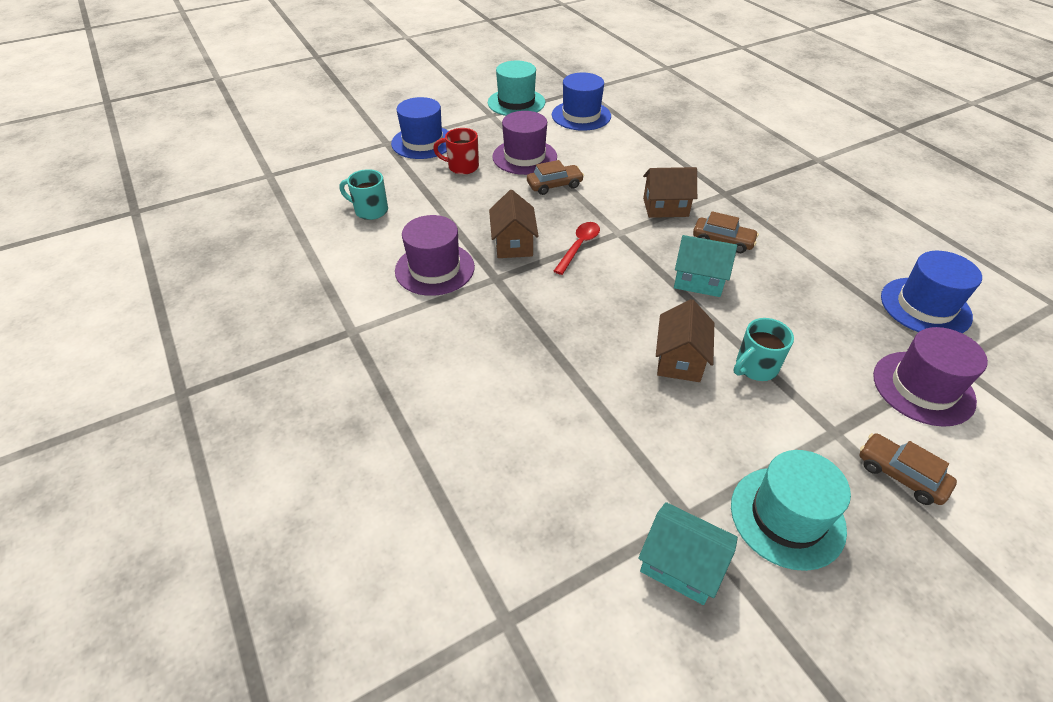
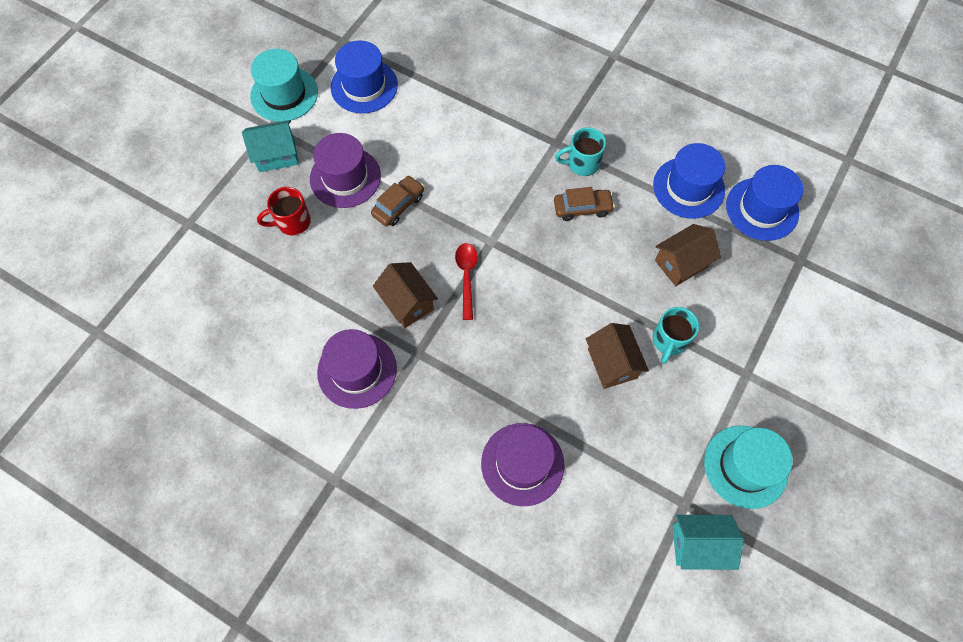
camera: 30 degrees left, 20 degrees up
(370, 210) = (243, 328): turquoise mug -> turquoise mug (582, 163)
(423, 142) = (226, 204): blue hat -> blue hat (688, 187)
(665, 207) = (514, 187): brown house -> brown house (681, 263)
(698, 281) = (585, 267): turquoise house -> turquoise house (277, 155)
(900, 475) = (800, 389): brown car -> none
(923, 388) = (788, 298): purple hat -> purple hat (522, 464)

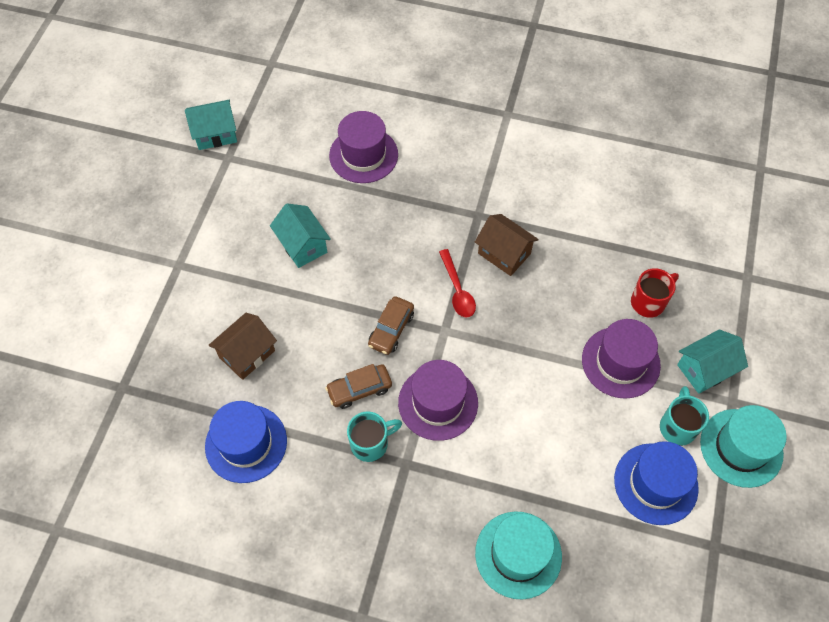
camera: 165 degrees right, 5 degrees down
(357, 370) = (524, 190): purple hat -> purple hat (438, 402)
(398, 205) = (552, 345): brown car -> brown car (391, 329)
(612, 363) = (302, 245): brown house -> turquoise house
(669, 341) = (252, 276): turquoise mug -> turquoise mug (677, 426)
(745, 466) = (179, 193): turquoise hat -> turquoise hat (518, 554)
(762, 209) = (162, 437): blue hat -> none

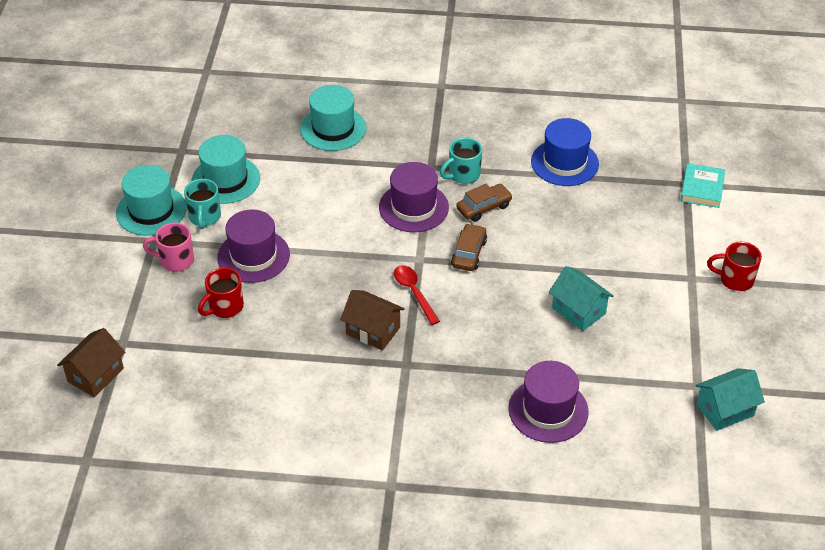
camera: 170 degrees right, 15 degrees down
(108, 377) = (702, 188): none -> turquoise book
(138, 256) = (734, 279): none -> red mug
(247, 354) = (592, 219): brown house -> brown house (95, 375)
(655, 483) = (225, 180): blue hat -> turquoise hat
(705, 369) = (175, 260): turquoise house -> pink mug

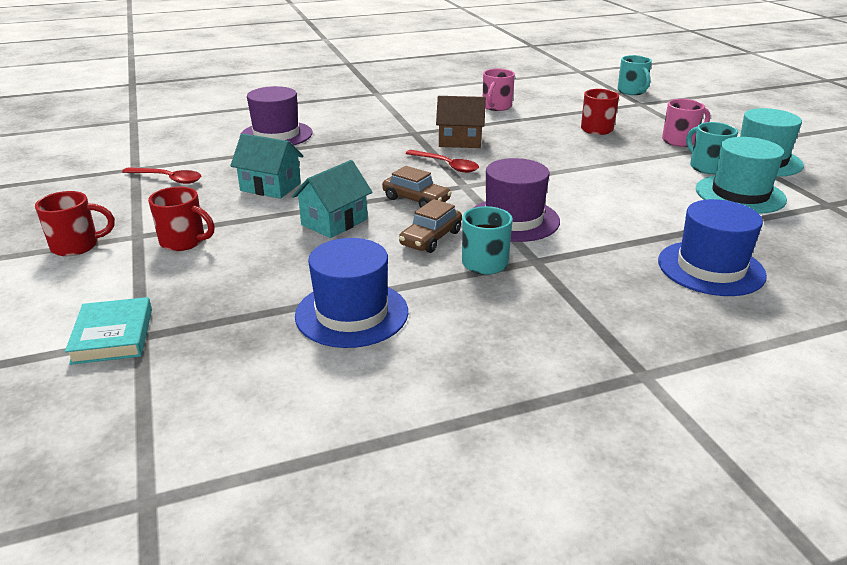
camera: 155 degrees right, 15 degrees down
(95, 375) = (632, 91): brown house -> turquoise mug
(253, 256) = (621, 156): purple hat -> none
(280, 392) = (496, 107): none -> pink mug
(333, 128) = (710, 268): turquoise hat -> blue hat
(469, 253) = (416, 200): brown car -> brown car turned 45 degrees counterclockwise
(657, 259) = (184, 242): none -> red mug
(666, 354) = (168, 179): none -> red spoon
(725, 410) = (108, 161): turquoise house -> turquoise house (334, 222)

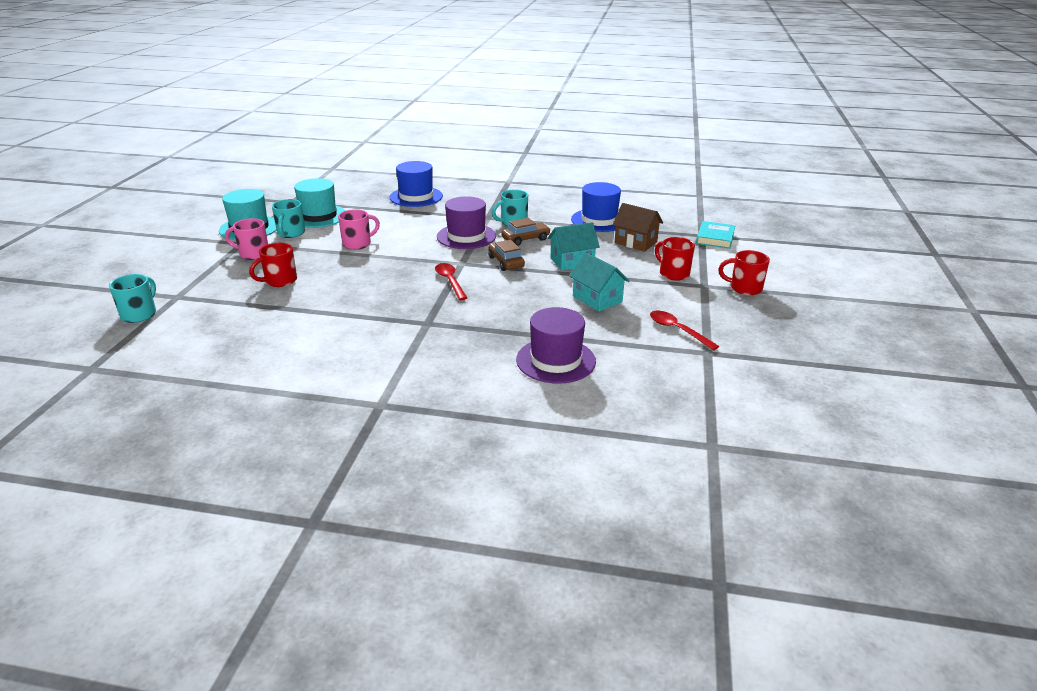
camera: 150 degrees left, 0 degrees up
(460, 141) = (404, 301): brown house -> brown house (635, 242)
(496, 107) = (301, 334): pink mug -> pink mug (358, 244)

